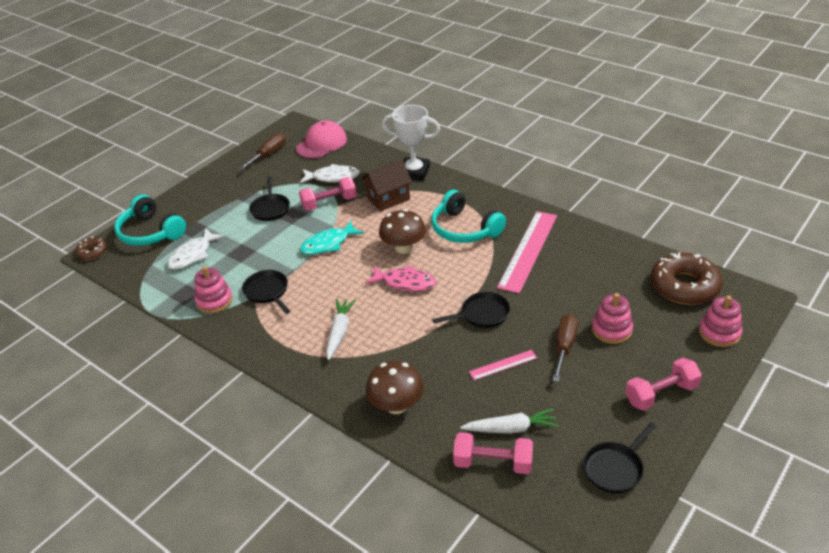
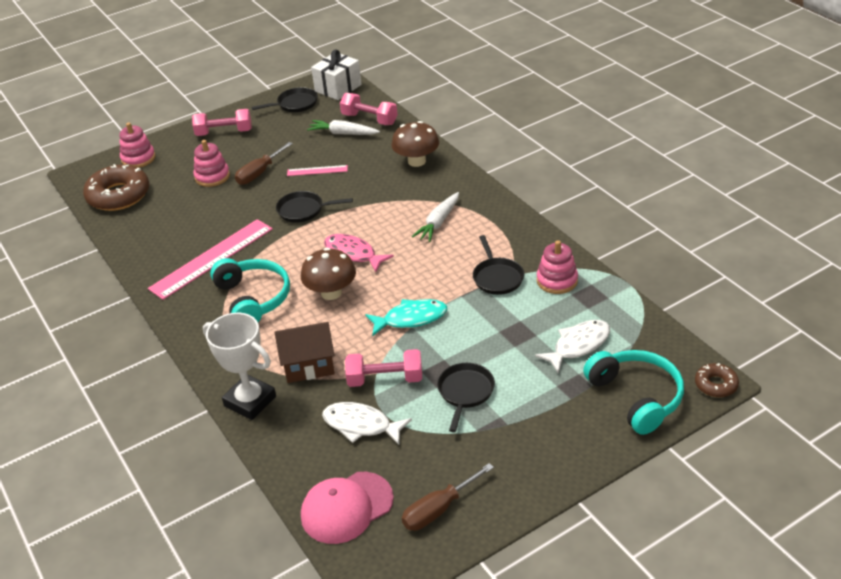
camera: 160 degrees left, 0 degrees up
(579, 519) = (338, 88): none -> white gift

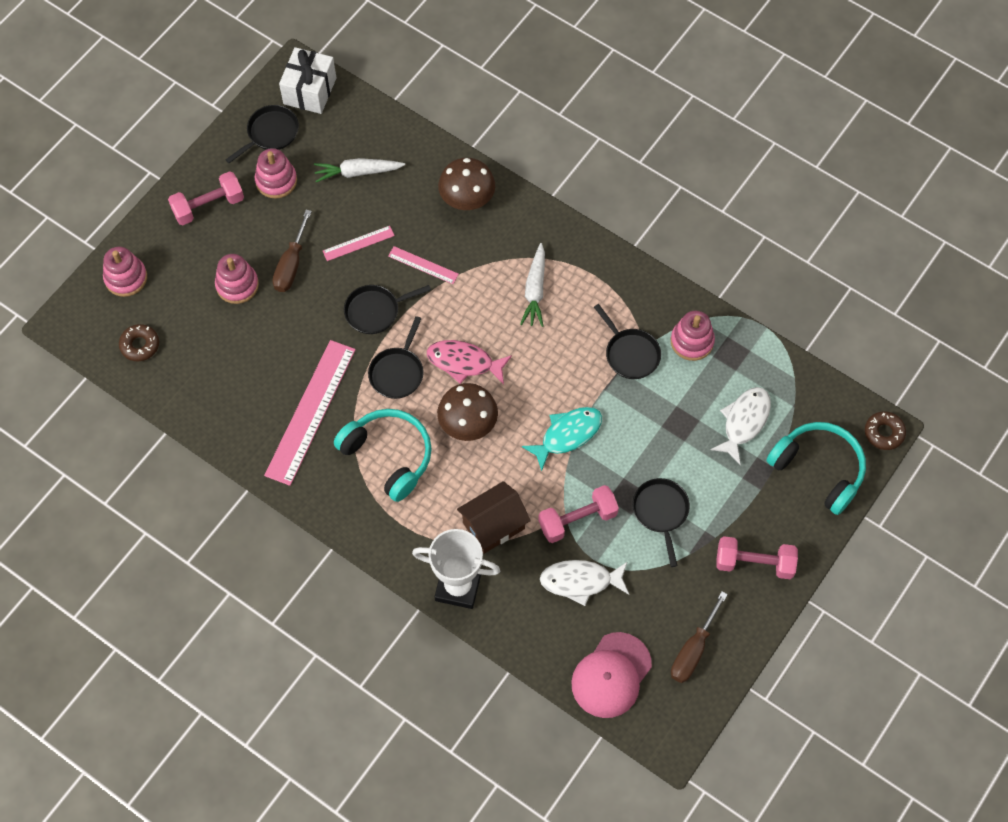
camera: 25 degrees left, 25 degrees up
(118, 195) = (140, 345): brown donut -> brown donut, size x0.51
(281, 128) = (276, 181): none -> pink stacking toy
(296, 249) = (397, 372): none -> black pan
(358, 191) = (423, 265): none -> pink ruler
(369, 119) = (377, 139): pink dumbbell -> pink dumbbell (754, 563)

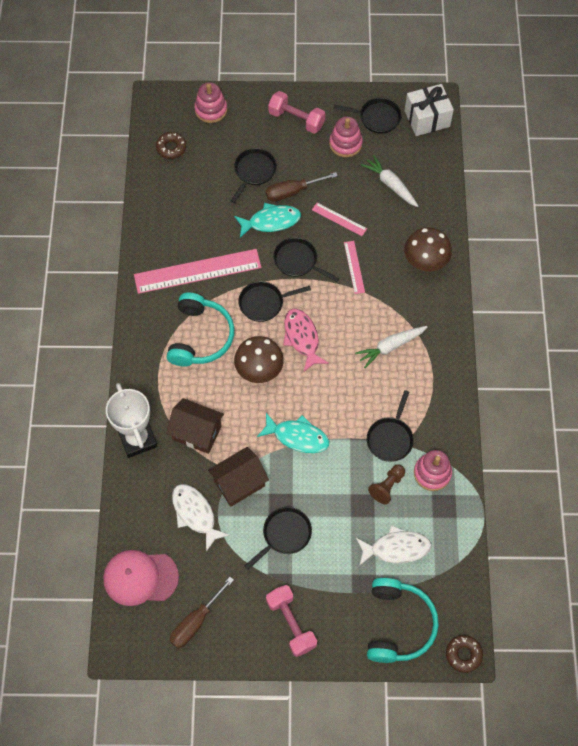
camera: 55 degrees right, 0 degrees up
(237, 285) = (254, 172): pink stacking toy -> black pan
(309, 306) = (271, 221): none -> turquoise fish
(577, 519) = (239, 483): pink dumbbell -> brown house
(677, 389) = (387, 486): none -> brown pawn
(693, 650) = (196, 621): brown screwdriver -> brown screwdriver turned 45 degrees counterclockwise

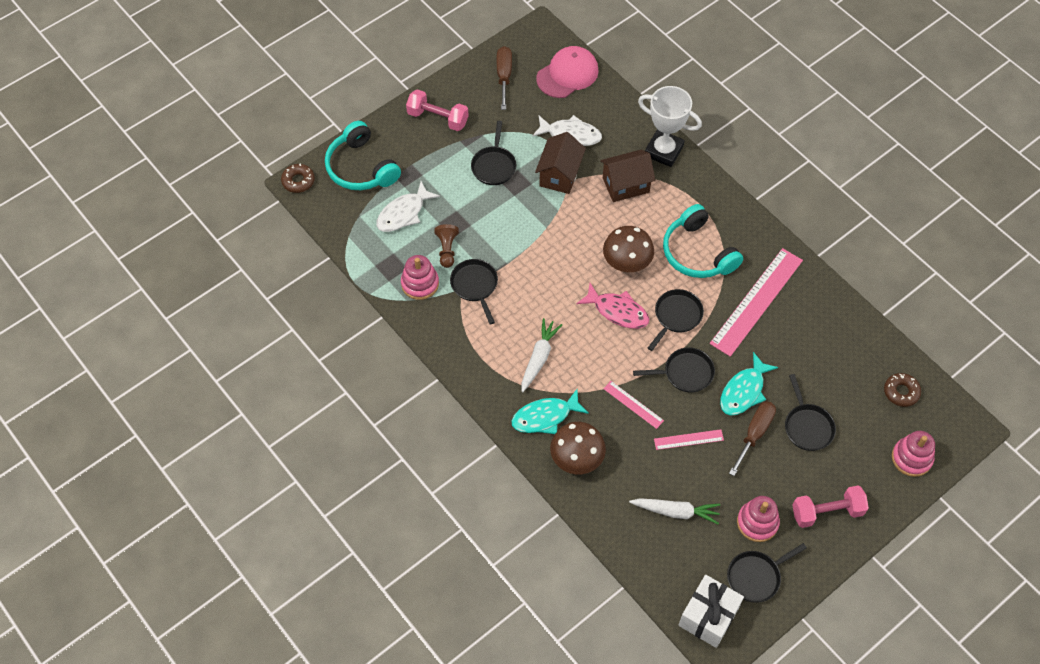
camera: 140 degrees right, 5 degrees down
(297, 437) = (548, 235): turquoise fish -> turquoise fish (545, 417)

